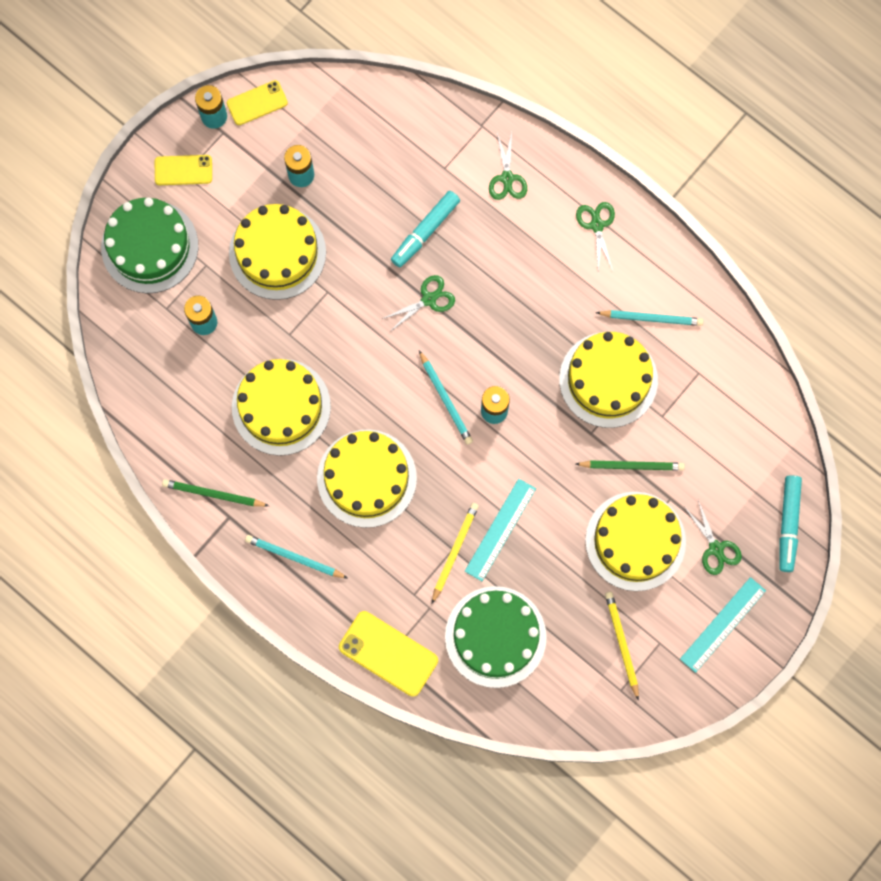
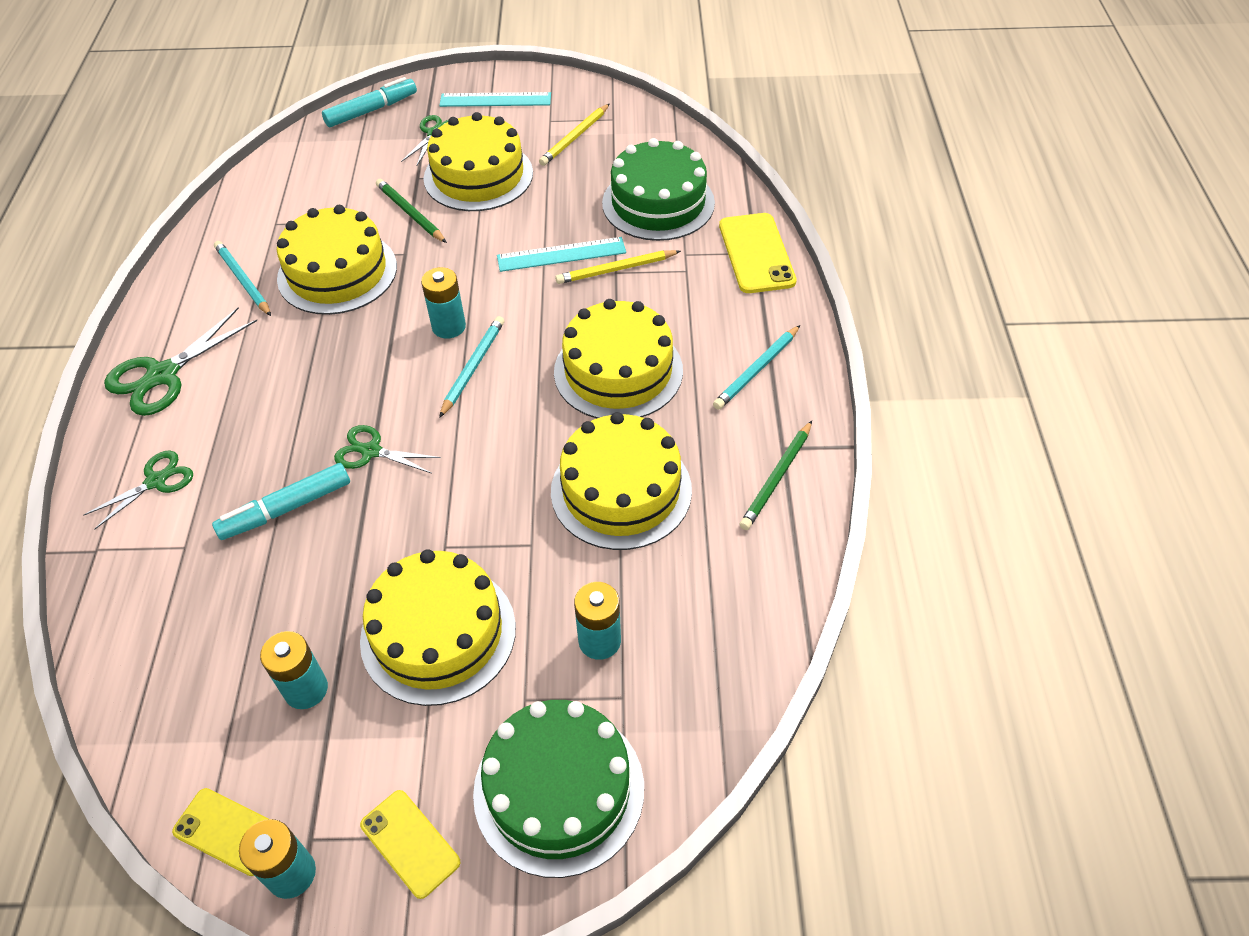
camera: 130 degrees left, 25 degrees down
(213, 494) = (776, 477): green pencil -> green pencil turned 60 degrees clockwise
(294, 557) = (757, 370): turquoise pencil -> turquoise pencil turned 60 degrees clockwise
(425, 231) = (286, 509): turquoise marker -> turquoise marker turned 150 degrees clockwise
(597, 225) = (163, 375): green scissors -> green scissors, size x1.61

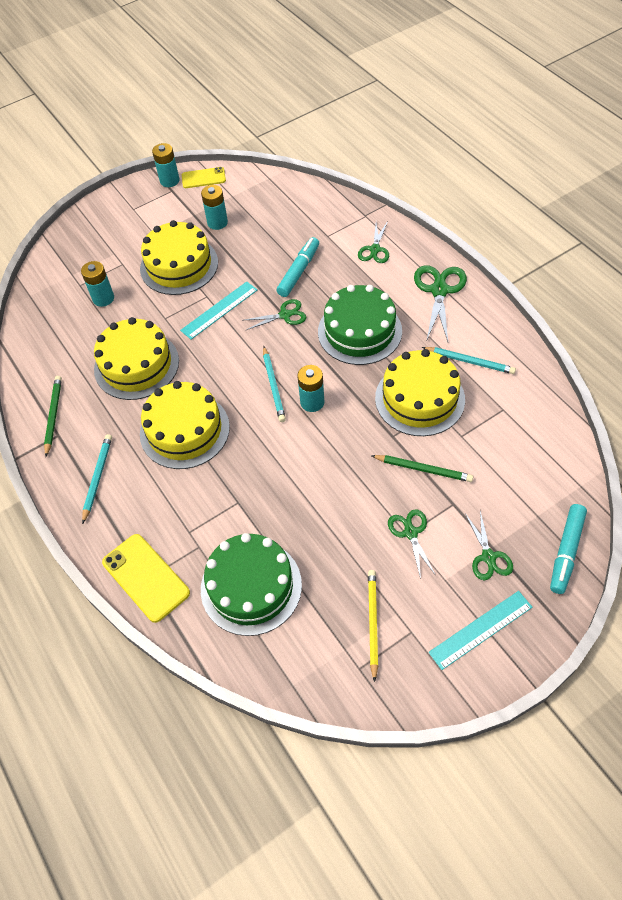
camera: 150 degrees right, 5 degrees up
(410, 843) = (133, 206): yellow phone -> none
(478, 175) = (410, 533): yellow cake -> green scissors
(559, 789) = (87, 246): green cake -> green cake (359, 331)
(561, 254) = (286, 495): turquoise ruler -> turquoise ruler (219, 310)
(616, 269) = (239, 504): yellow pencil -> none

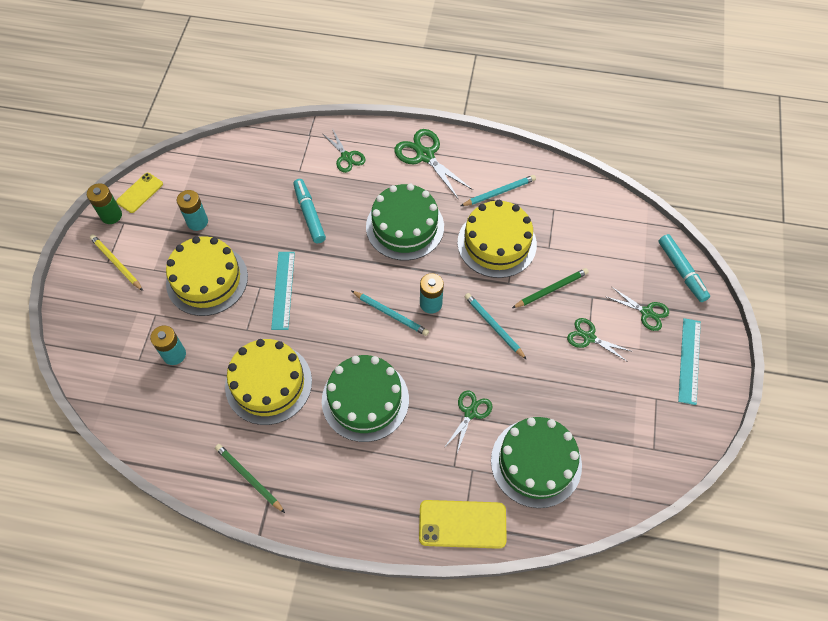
camera: 50 degrees left, 5 degrees up
(97, 478) = (343, 491): turquoise pencil -> turquoise pencil (494, 326)
(169, 181) = (111, 215): turquoise battery -> green battery
(184, 430) = (365, 400): yellow cake -> green cake
(285, 315) = (338, 255): green scissors -> green scissors (470, 413)
(373, 623) = (630, 414): yellow pencil -> yellow pencil (116, 263)

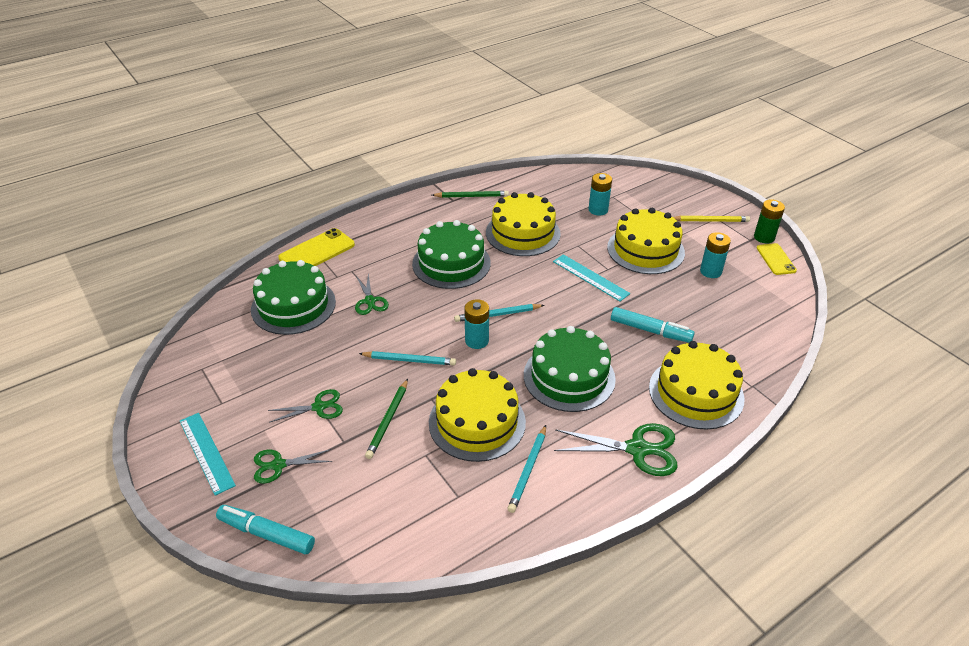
camera: 135 degrees right, 20 degrees down
(346, 157) = (696, 393): green scissors -> yellow cake

